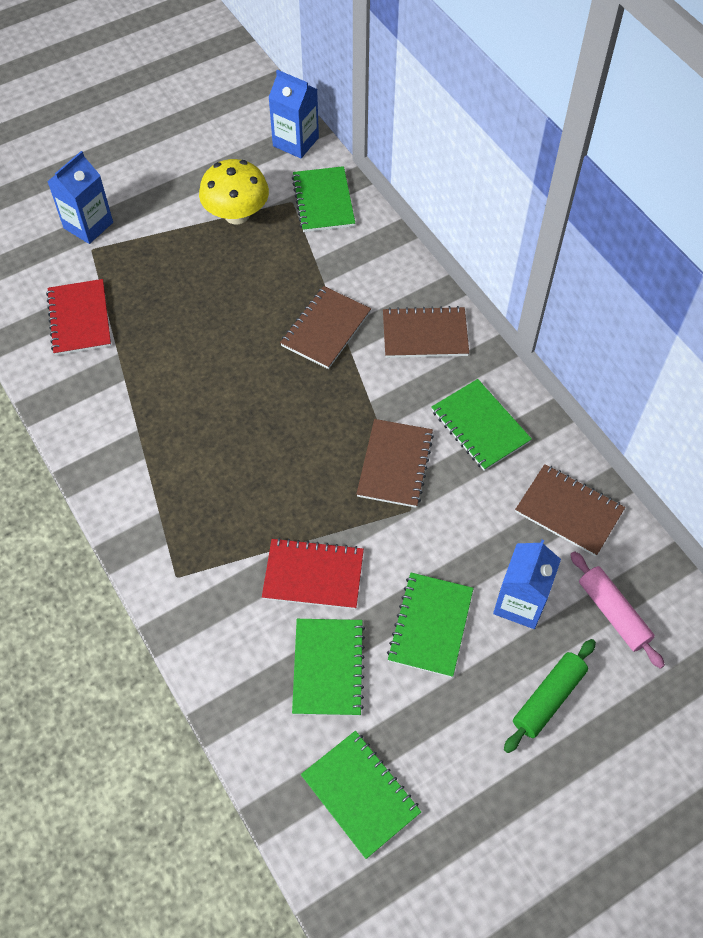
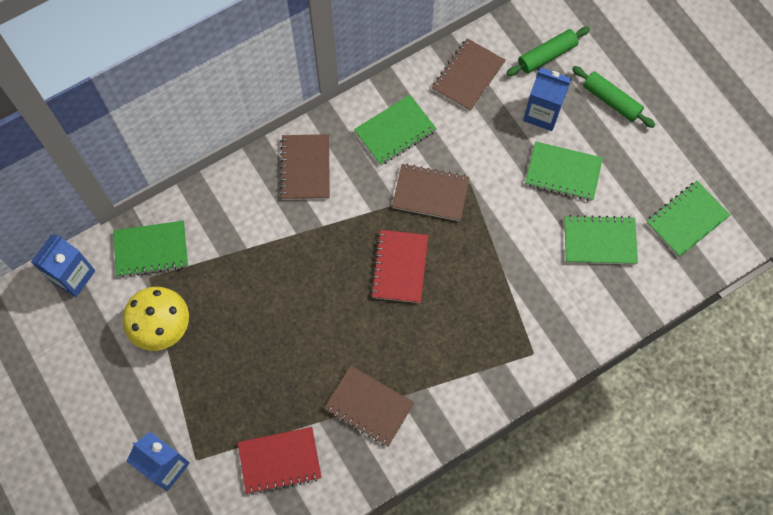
camera: 90 degrees left, 10 degrees up
(313, 575) = (528, 252): red notebook -> red notebook (400, 267)
(326, 329) = (298, 246): brown notebook -> brown notebook (369, 406)
(613, 613) = (547, 55): pink rolling pin -> green rolling pin

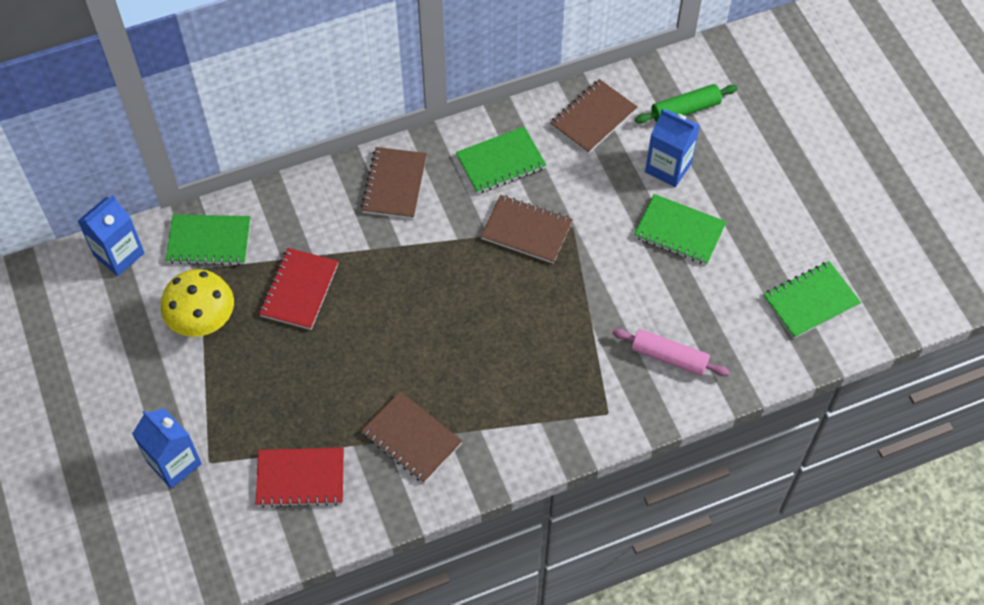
camera: 10 degrees right, 10 degrees down
(400, 267) = (477, 300): red notebook -> red notebook (299, 290)
(576, 292) = (669, 357): none -> pink rolling pin
(599, 241) = (706, 308): green notebook -> none
(611, 101) = (748, 166): green rolling pin -> none

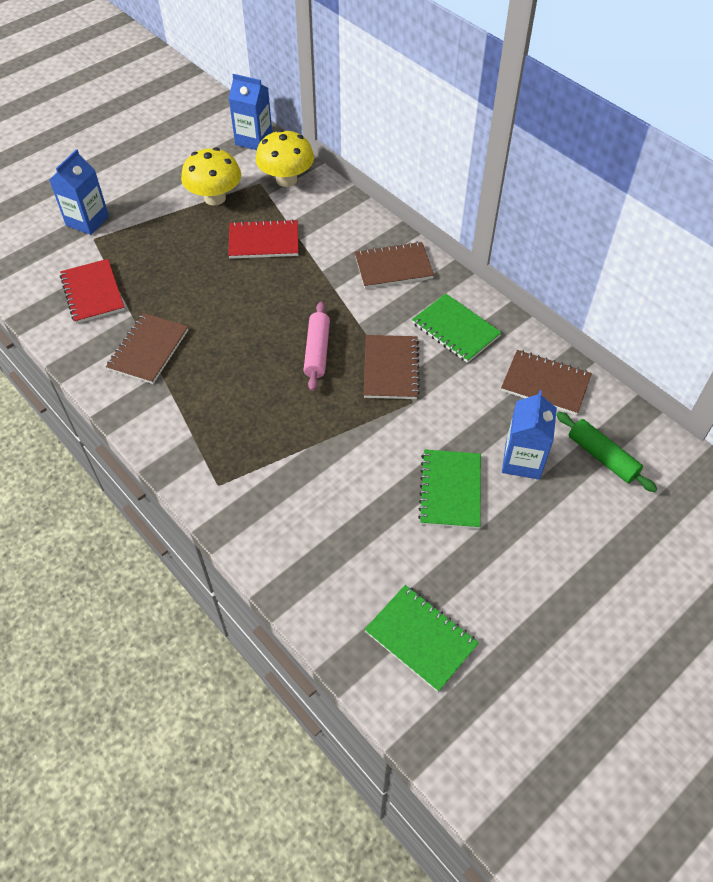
camera: 70 degrees right, 5 degrees down
(209, 241) = (286, 180): green notebook -> yellow mushroom
(669, 357) = (298, 519): pink rolling pin -> pink rolling pin (317, 351)

